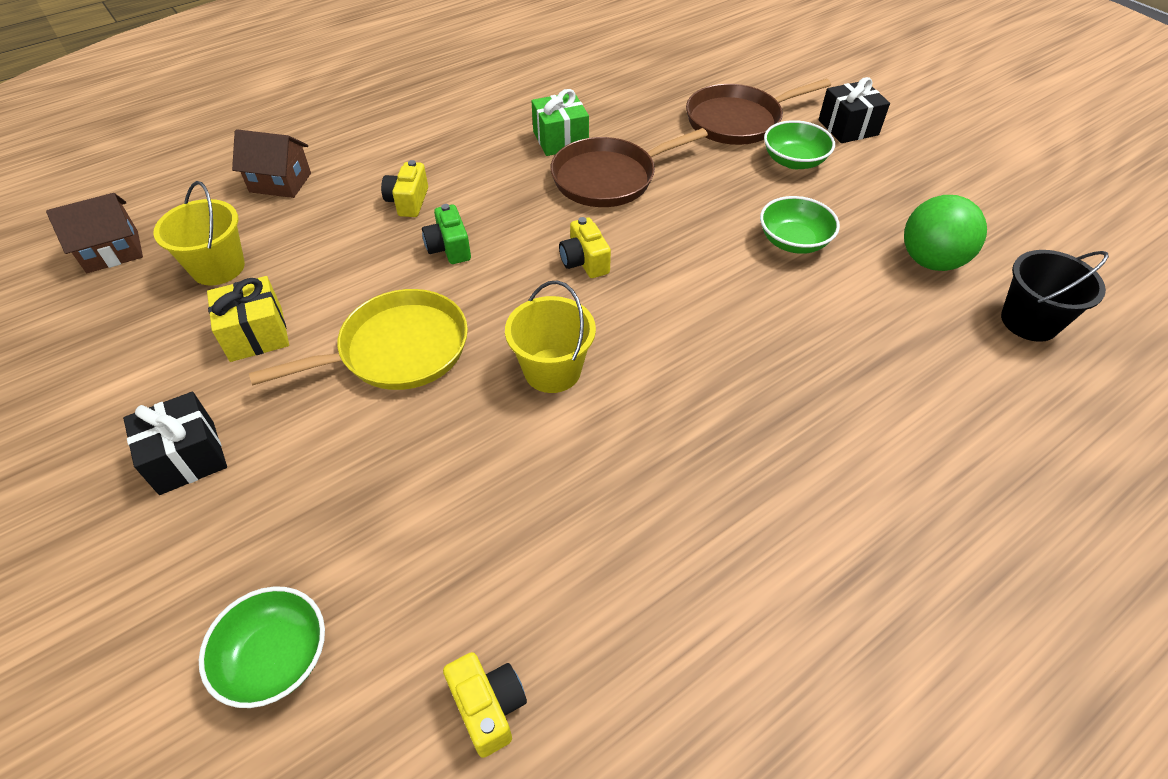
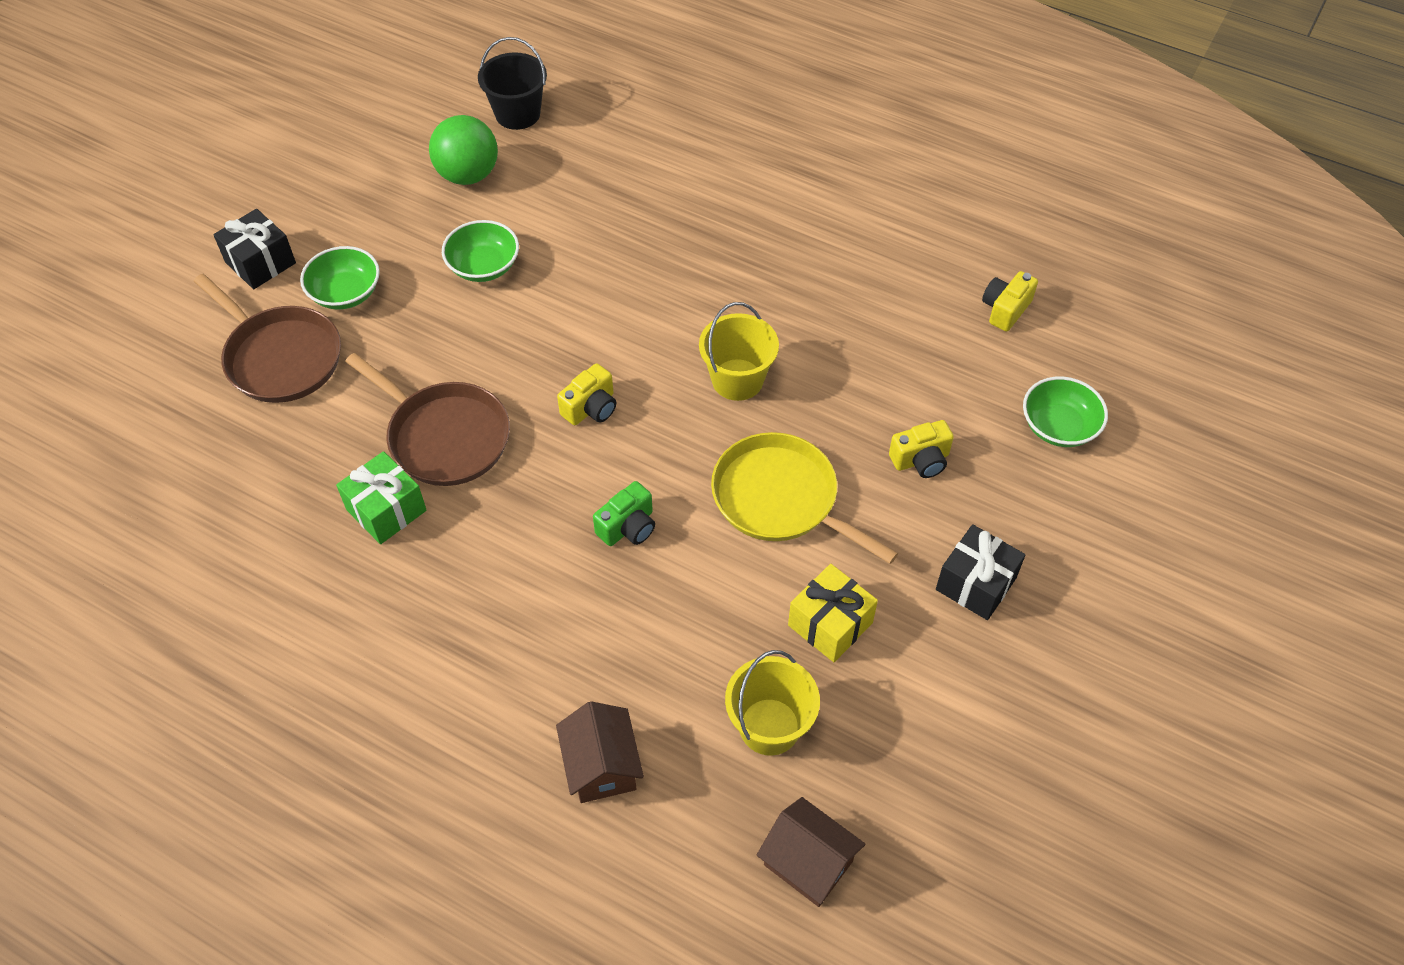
camera: 115 degrees left, 5 degrees up
(408, 202) = (572, 605): yellow camera -> yellow camera (921, 460)

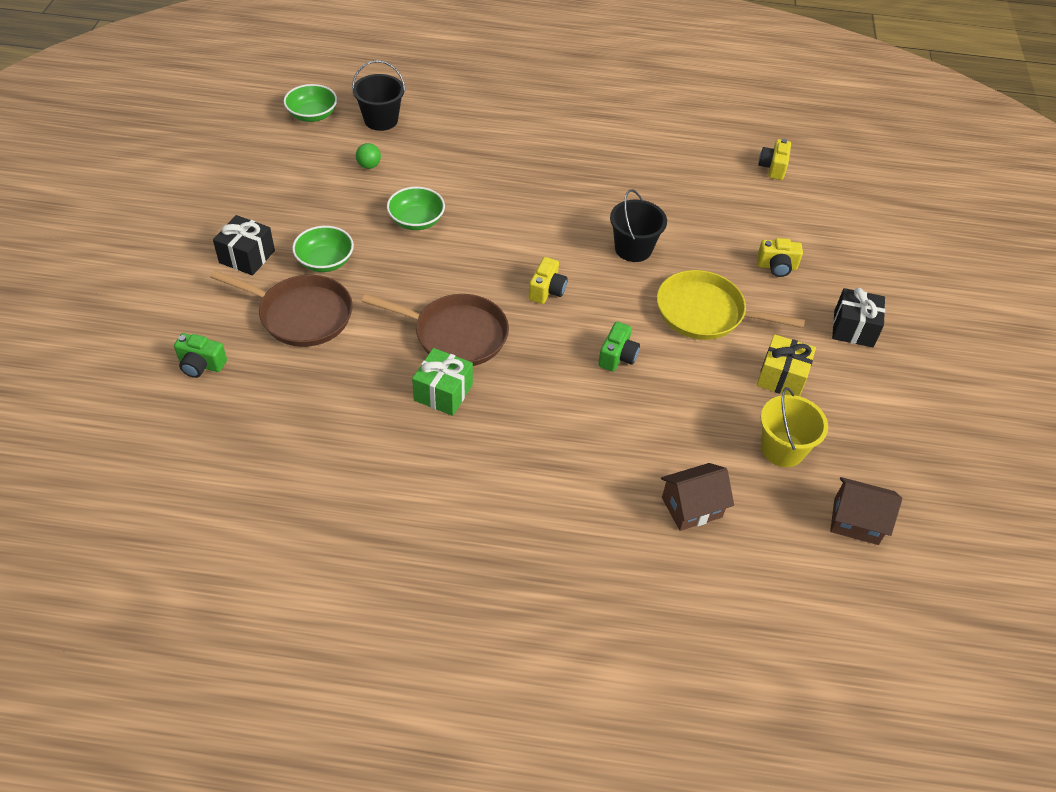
camera: 25 degrees left, 5 degrees down
(137, 390) = (201, 365): none -> green camera
(468, 175) = (369, 166): green ball -> green ball, size x0.49
(602, 766) = (691, 507): brown house -> brown house turned 75 degrees counterclockwise
(737, 380) = (633, 249): yellow bucket -> black bucket
(921, 460) = (777, 267): yellow camera -> yellow camera turned 45 degrees clockwise
(1059, 426) = (845, 226): green bowl -> green bowl (312, 115)

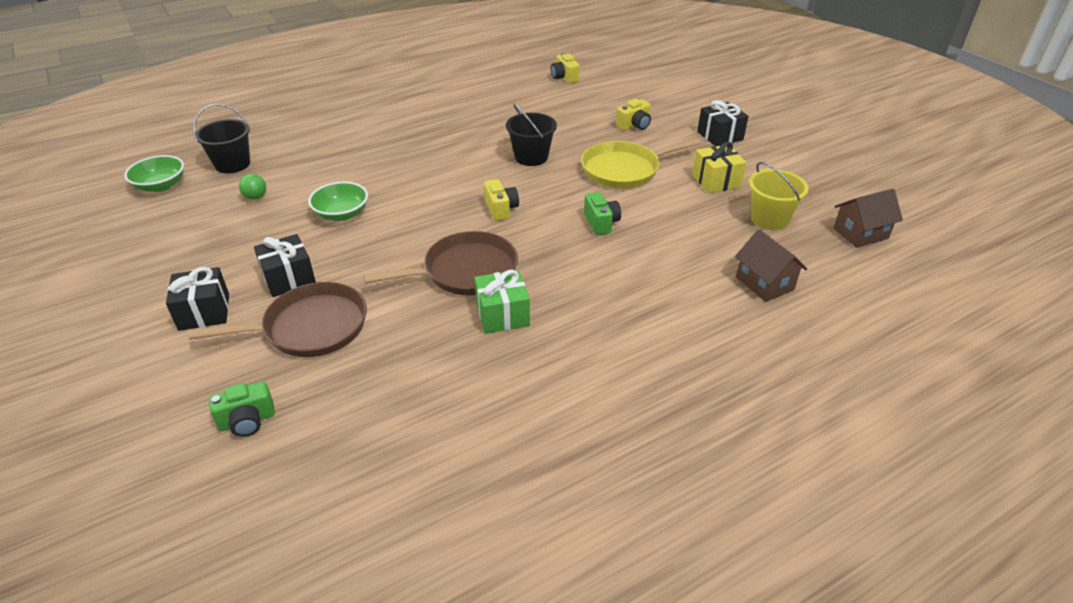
camera: 35 degrees left, 10 degrees down
(325, 261) = (289, 278): green bowl -> black gift
(691, 507) = (764, 283): brown house -> brown house turned 60 degrees counterclockwise

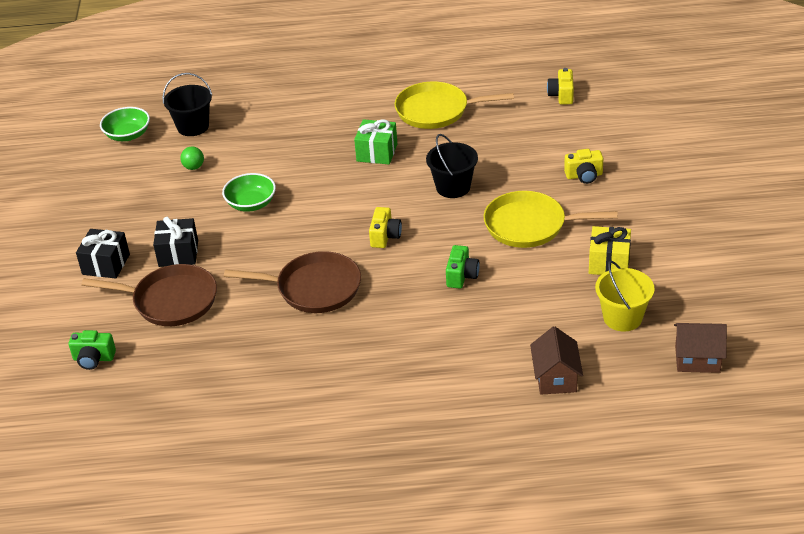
camera: 30 degrees right, 0 degrees up
(467, 107) = (436, 111): none -> yellow pan
(502, 315) = (316, 335): green gift -> green gift (377, 152)
(720, 136) = (662, 211): black gift -> none

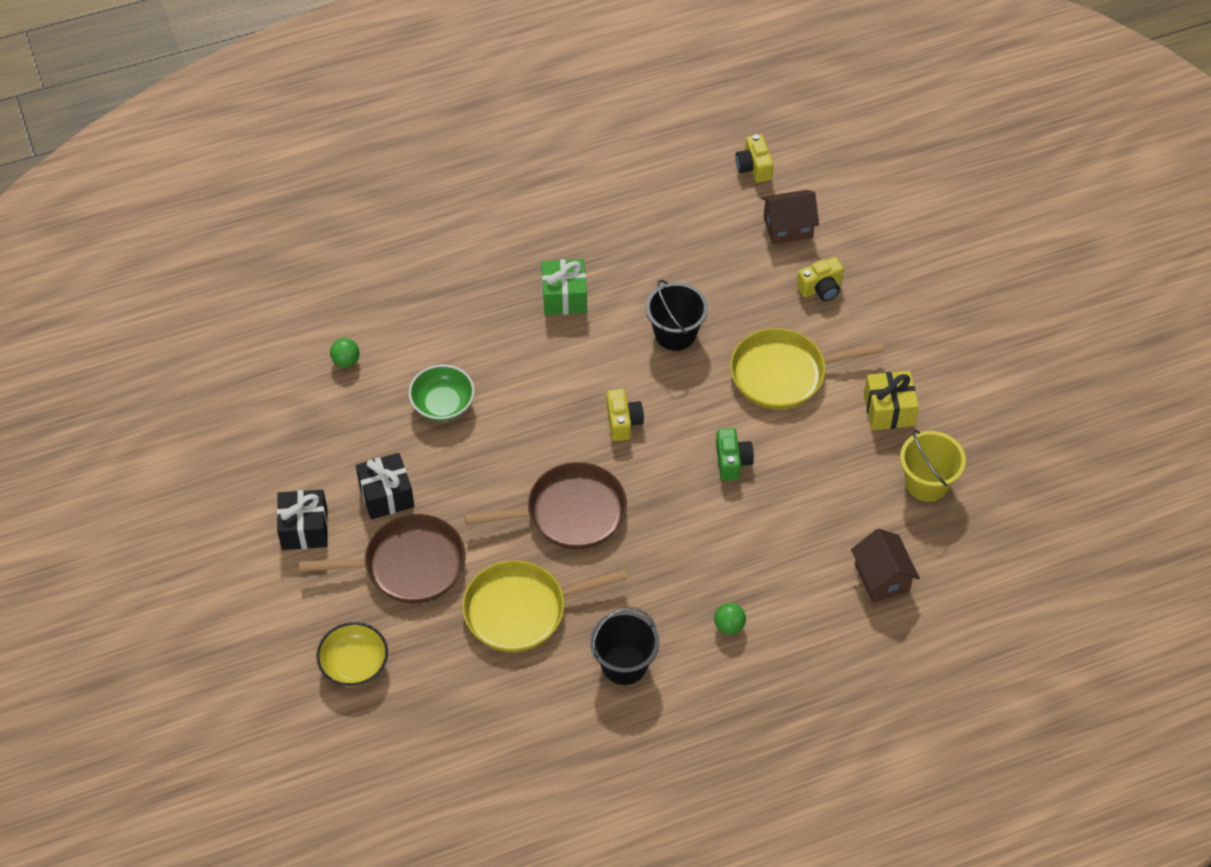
camera: 20 degrees left, 15 degrees up
(93, 359) = (354, 665): green camera -> yellow bowl
(128, 135) = (236, 325): green bowl -> none
(193, 126) = (315, 296): black bucket -> black bucket (624, 664)
(408, 388) = (729, 626): none -> green ball
(436, 111) = (611, 218): yellow pan -> yellow pan (520, 610)
(697, 359) = (1021, 522): brown house -> brown house (788, 227)

